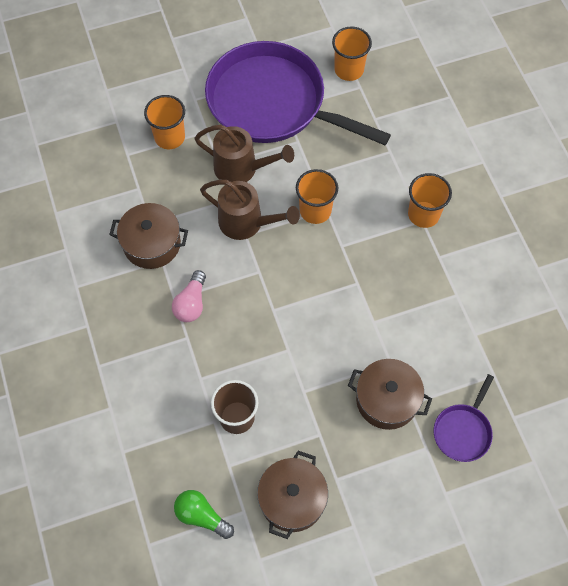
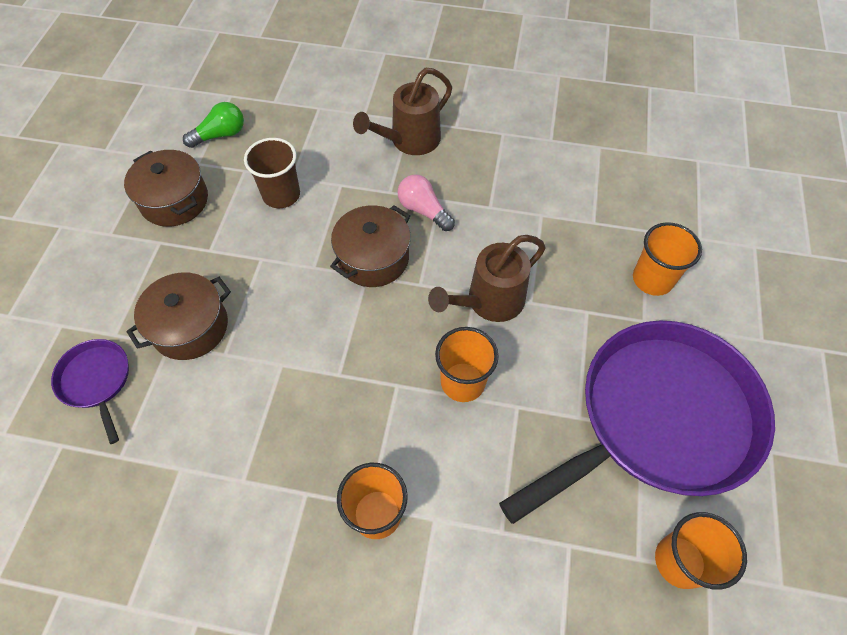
camera: 120 degrees right, 5 degrees down
(152, 244) = (515, 206): brown pot -> brown pot (373, 258)
(242, 169) = (568, 333): brown watering can -> brown watering can (409, 141)

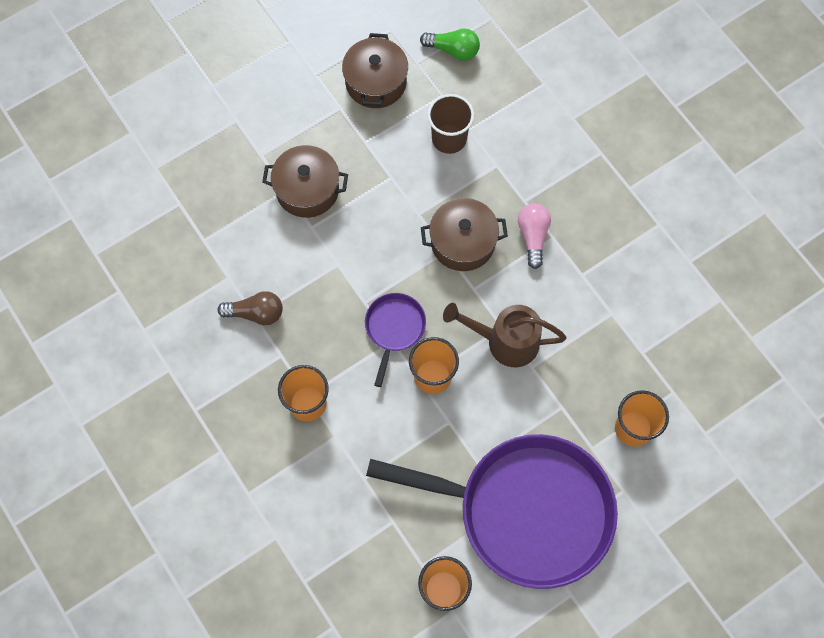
camera: 45 degrees right, 10 degrees up
(96, 381) = (227, 178): purple pan -> purple pan (394, 328)
(241, 477) = (256, 313): none -> brown light bulb
(409, 141) = (581, 171): brown watering can -> none

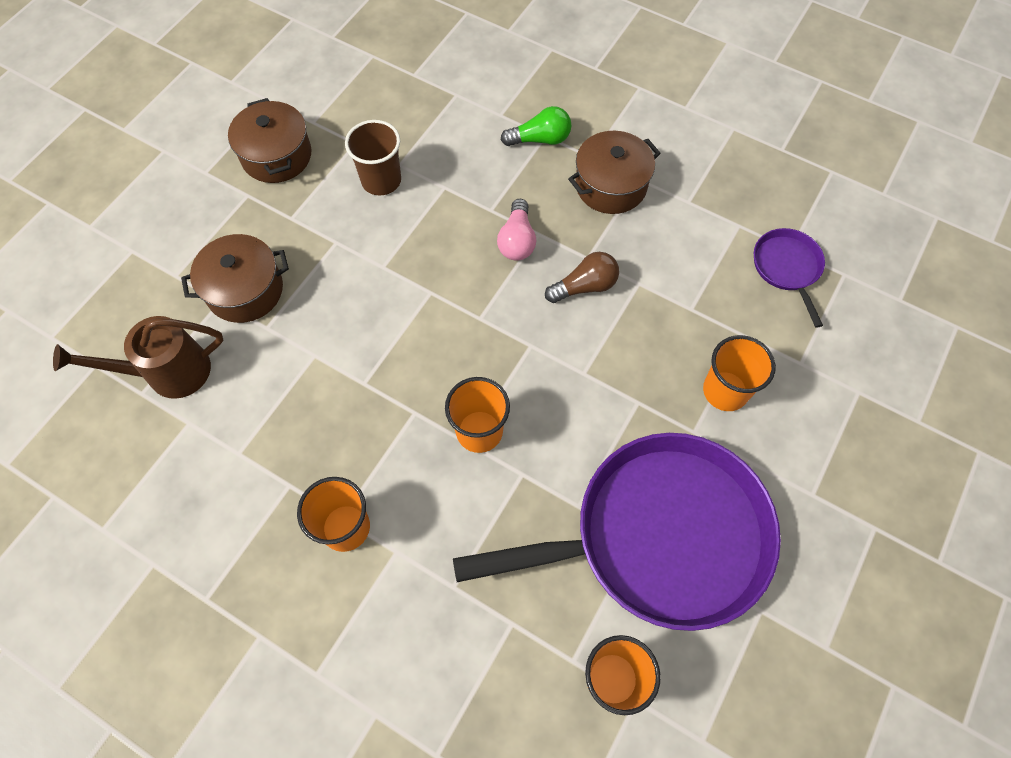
camera: 25 degrees left, 5 degrees down
(256, 313) = (238, 449): brown light bulb -> brown light bulb (585, 286)
(394, 328) = (410, 397): purple pan -> purple pan (787, 267)
(453, 50) = (346, 97): green light bulb -> green light bulb (540, 139)
(463, 242) = (445, 276): brown pot -> brown pot (610, 185)
(504, 341) = (540, 359): brown watering can -> brown watering can (167, 373)
(533, 236) = (517, 240): pink light bulb -> pink light bulb turned 150 degrees counterclockwise

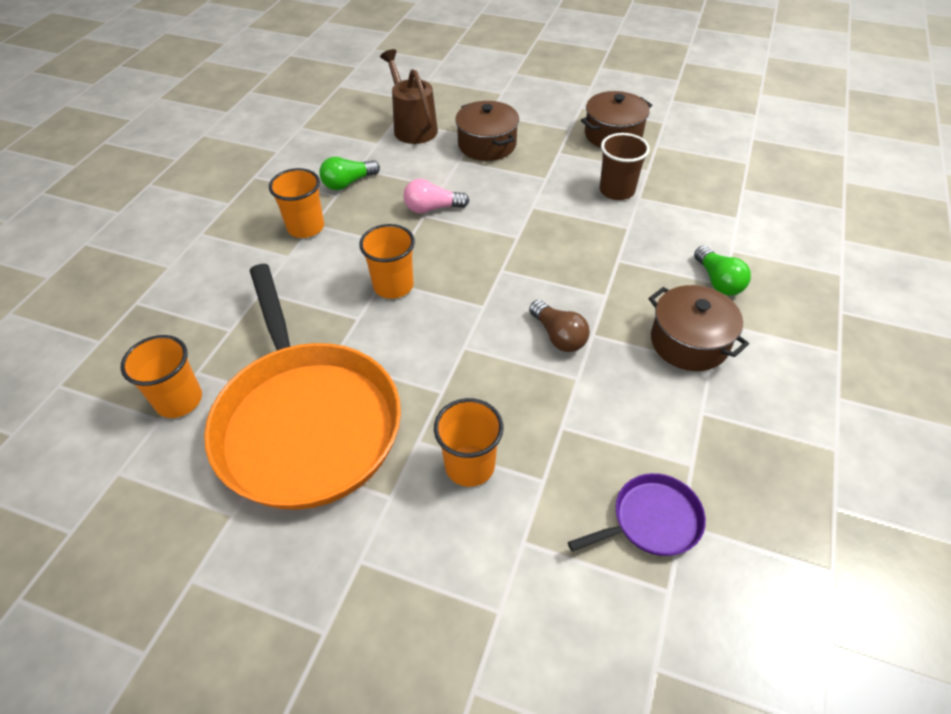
camera: 80 degrees right, 15 degrees down
(268, 468) = (348, 183): none -> green light bulb
(517, 240) = (591, 282): pink light bulb -> pink light bulb (432, 208)
(660, 535) = (307, 423): purple pan -> orange pan

